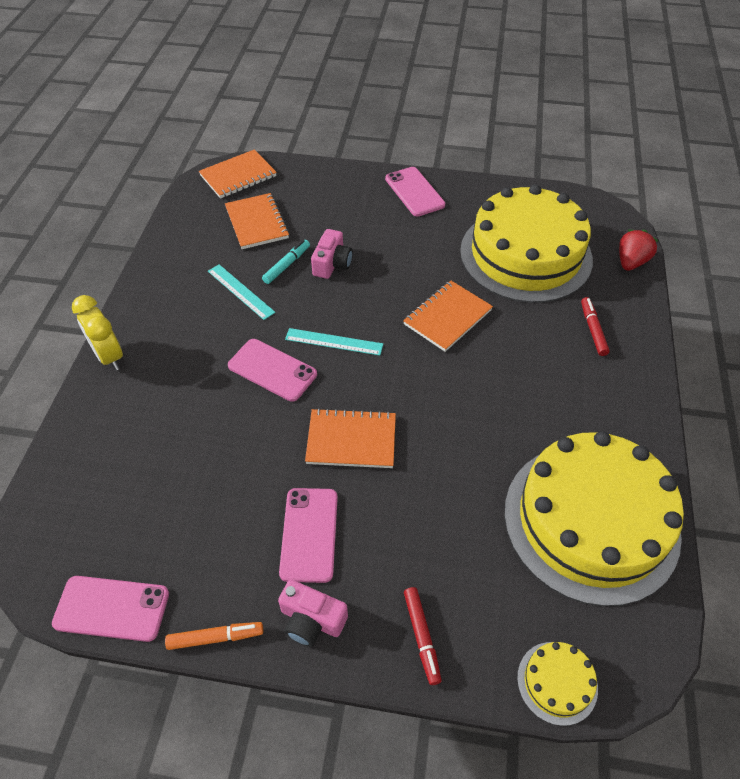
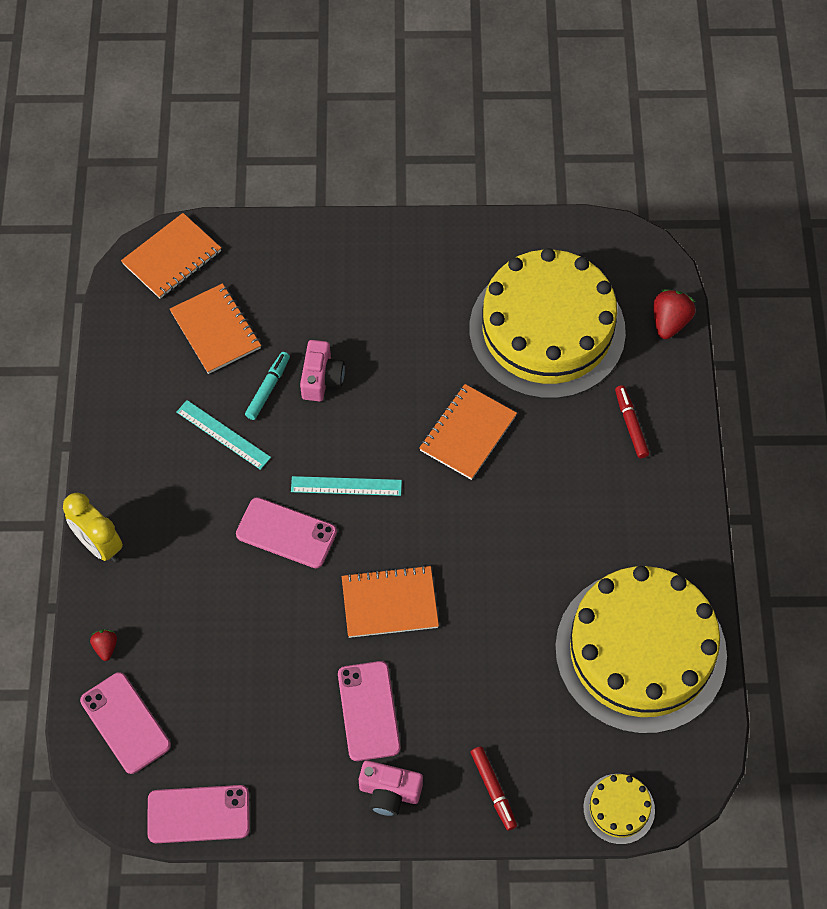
camera: 10 degrees left, 10 degrees up
(82, 438) = (106, 647): none -> red strawberry
(215, 637) = (304, 823): orange marker -> none
(414, 192) = (400, 251): pink phone -> pink phone (125, 723)

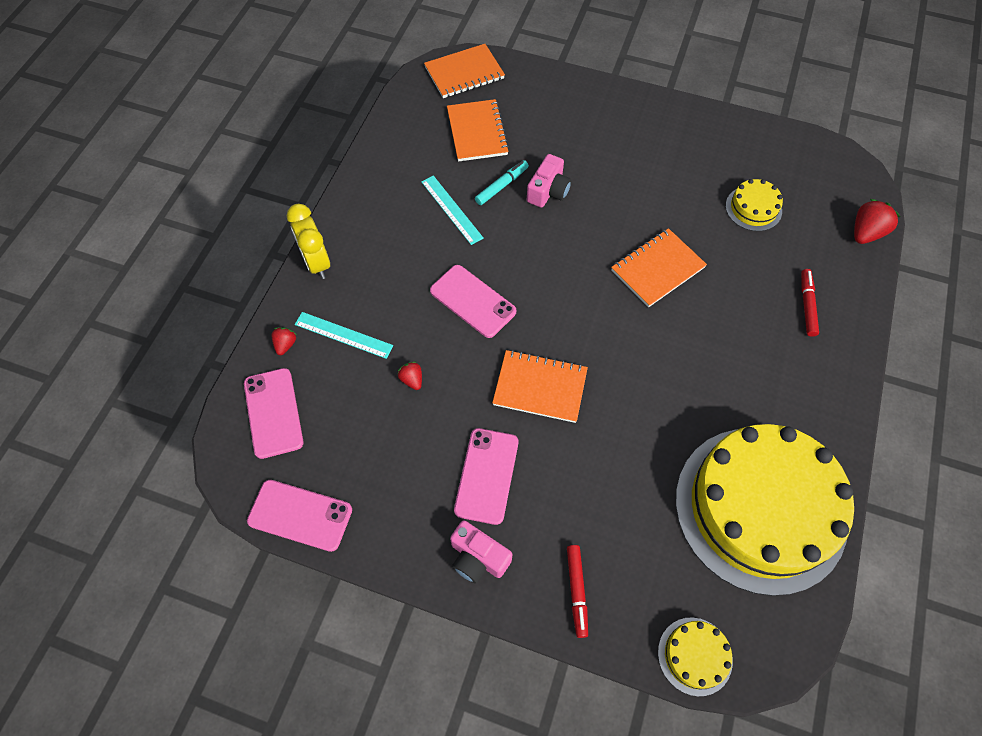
camera: 20 degrees right, 0 degrees up
(255, 639) = (412, 380): none -> red strawberry
(346, 486) = (537, 279): turquoise ruler -> turquoise ruler (343, 335)
(547, 330) = (753, 208): yellow cake -> yellow cake, size x0.40

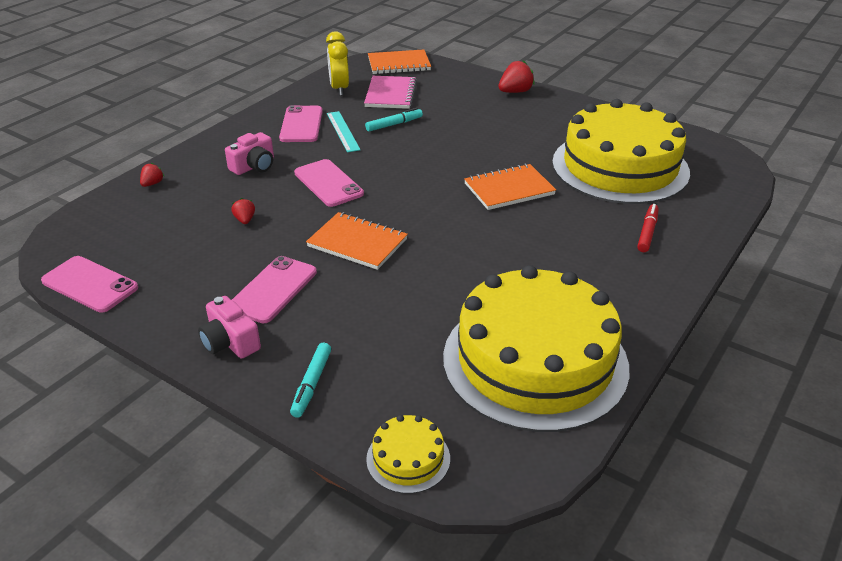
camera: 15 degrees right, 25 degrees down
(273, 413) = (113, 220): pink phone -> pink phone (301, 124)
(317, 262) = (211, 144): yellow clock -> yellow clock (339, 89)
(343, 335) = (204, 186): turquoise ruler -> none
(477, 132) = (390, 94): orange notebook -> pink notebook
(548, 191) = (433, 132): pink camera -> pink camera (254, 166)
(576, 590) = (312, 384): red marker -> turquoise marker
(753, 208) = (620, 167): yellow cake -> yellow cake, size x2.49
(866, 233) = (727, 196): red strawberry -> red strawberry (515, 92)

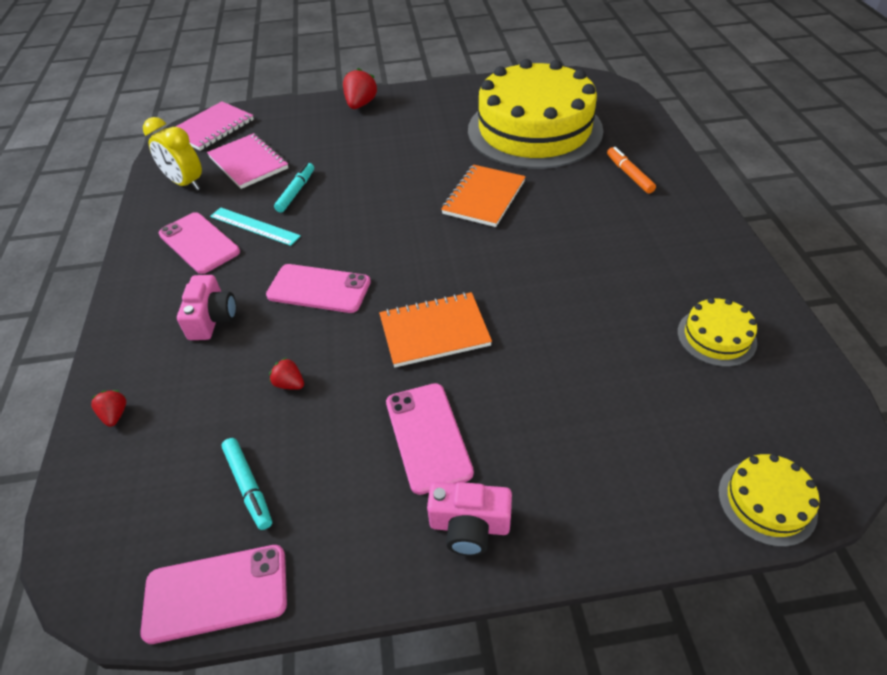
camera: 40 degrees left, 10 degrees up
(312, 384) = (600, 502): turquoise marker -> turquoise marker (248, 485)
(399, 64) = (212, 128): orange notebook -> pink notebook
(535, 361) = (716, 337): yellow cake -> yellow cake, size x0.40
(647, 232) = (629, 175): red marker -> orange marker

